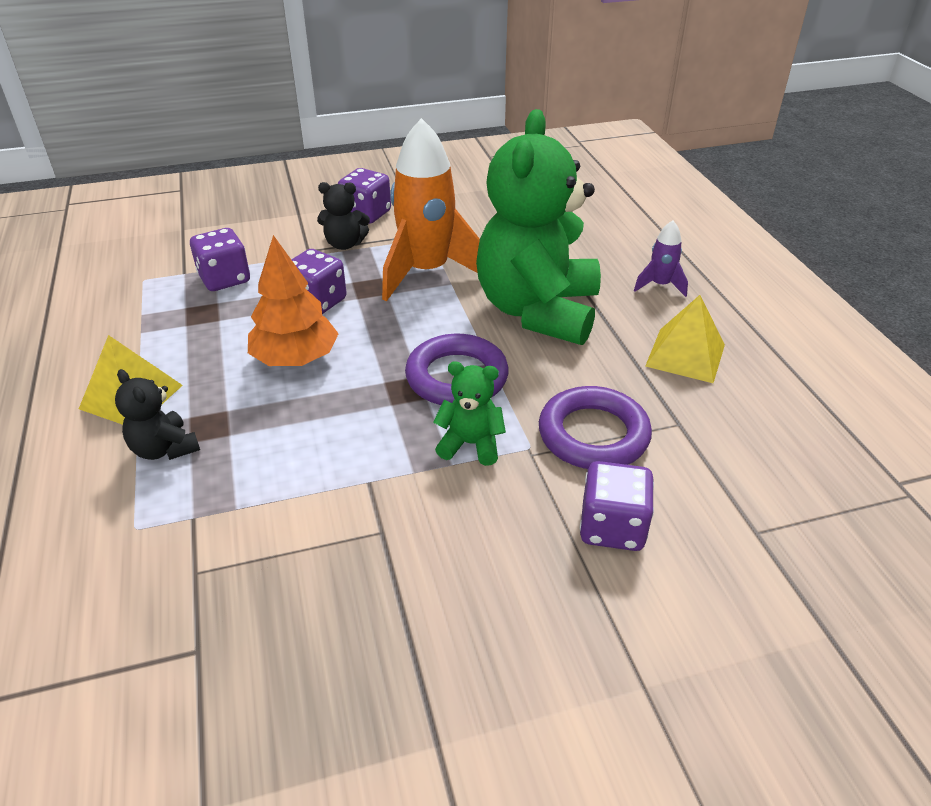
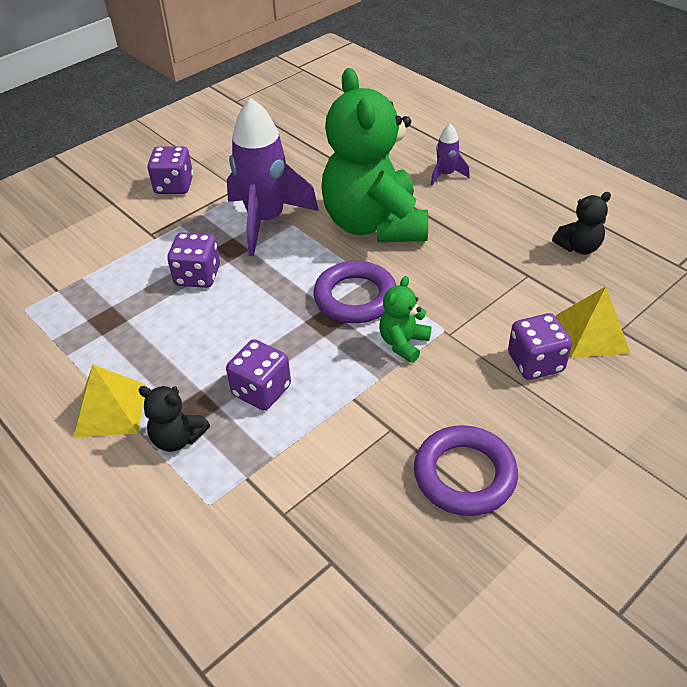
camera: 25 degrees left, 5 degrees up
(224, 279) = (99, 283): purple dice -> purple dice (261, 390)
(295, 359) = (220, 328): orange tree -> none
(345, 244) = (178, 218): black teddy bear -> black teddy bear (579, 247)
(427, 272) = (266, 221): orange rocket -> purple rocket
(470, 444) = (403, 343): green teddy bear -> green teddy bear turned 45 degrees counterclockwise
(593, 435) = (479, 304): purple ring -> purple ring (464, 475)
(685, 355) = (499, 223): yellow pyramid -> yellow pyramid (592, 333)

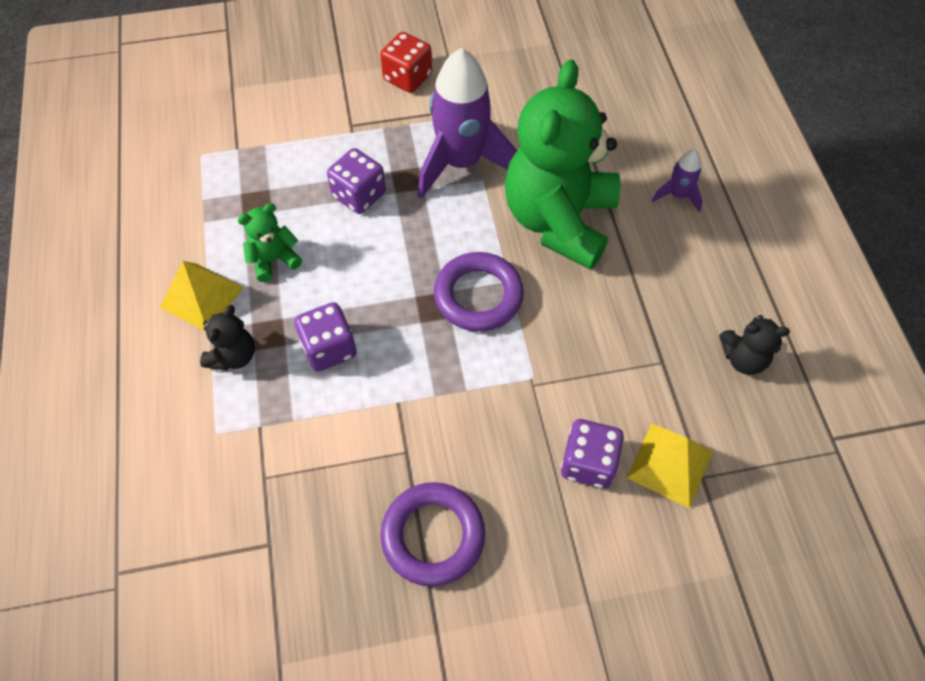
camera: 30 degrees right, 15 degrees up
(174, 186) = (407, 77): purple dice -> red dice
(177, 438) = (233, 356): black teddy bear -> black teddy bear turned 120 degrees counterclockwise
(403, 343) = (484, 370): green teddy bear -> green teddy bear (274, 260)

